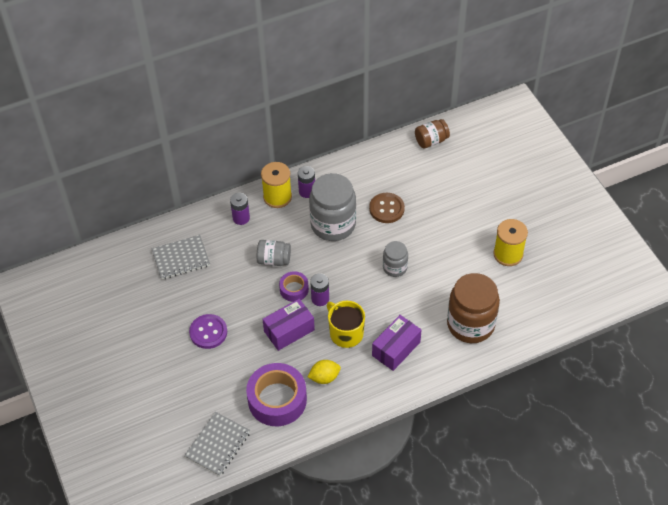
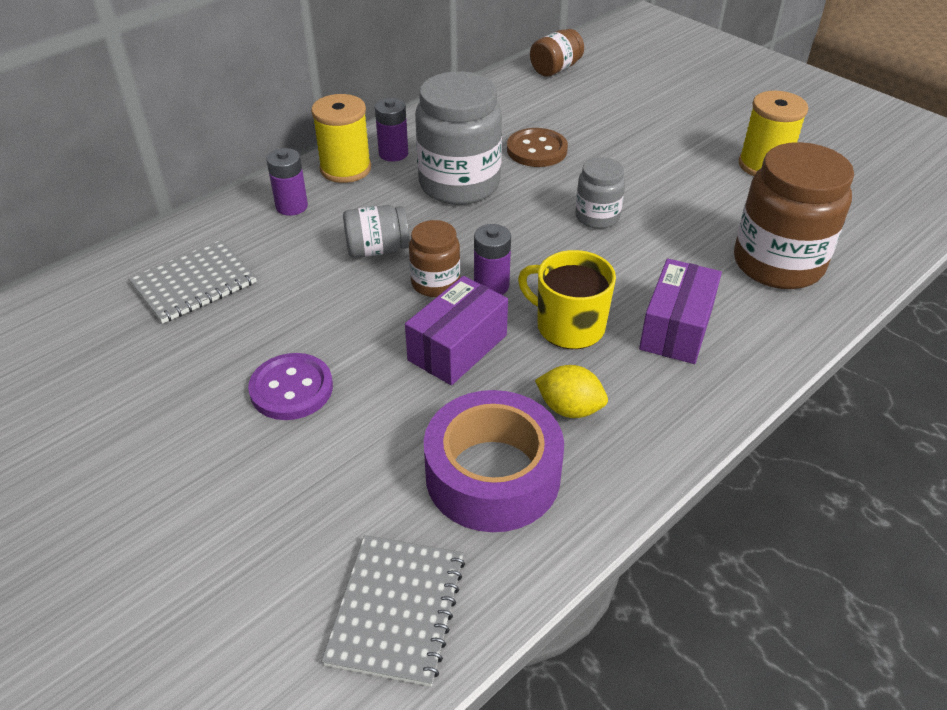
camera: 20 degrees left, 10 degrees down
(294, 289) = (435, 283): purple tape -> brown jar
(324, 377) = (569, 408): yellow lemon -> yellow lemon turned 60 degrees clockwise

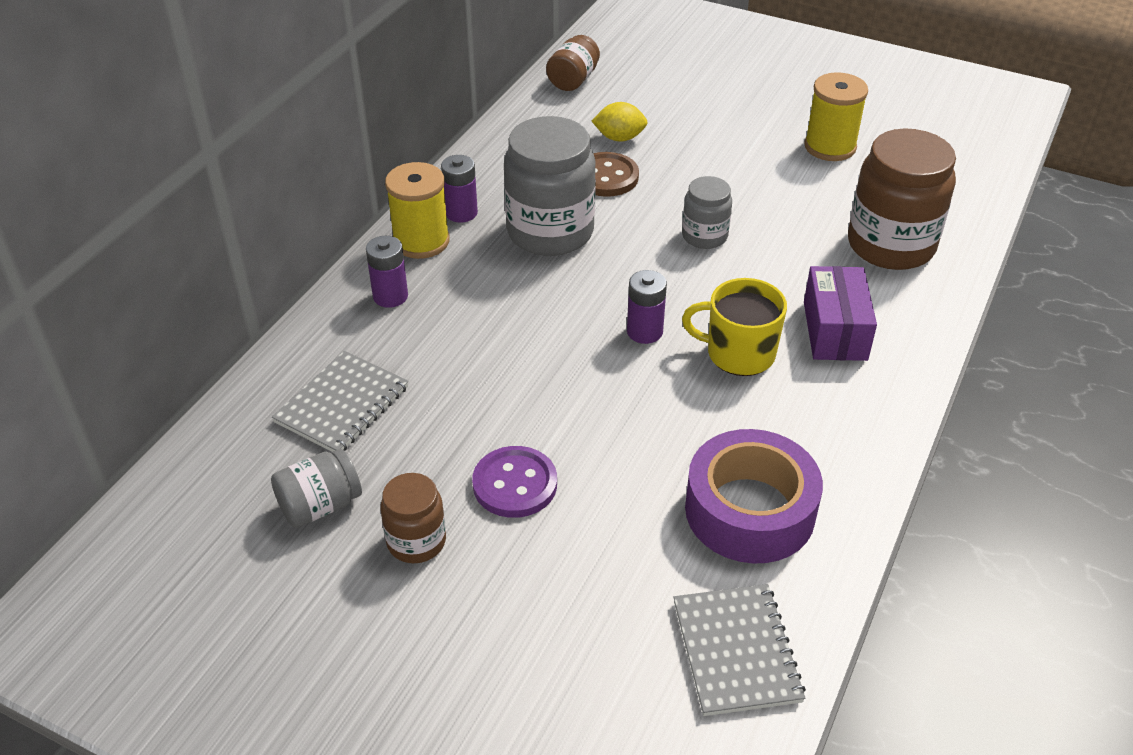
camera: 20 degrees left, 0 degrees up
(377, 250) = (510, 322): grey jar -> grey jar (320, 506)
(435, 283) = (589, 342): brown jar -> brown jar (416, 541)
(458, 347) = (649, 401): purple box -> none
(569, 408) = (782, 431): yellow lemon -> yellow lemon (619, 138)

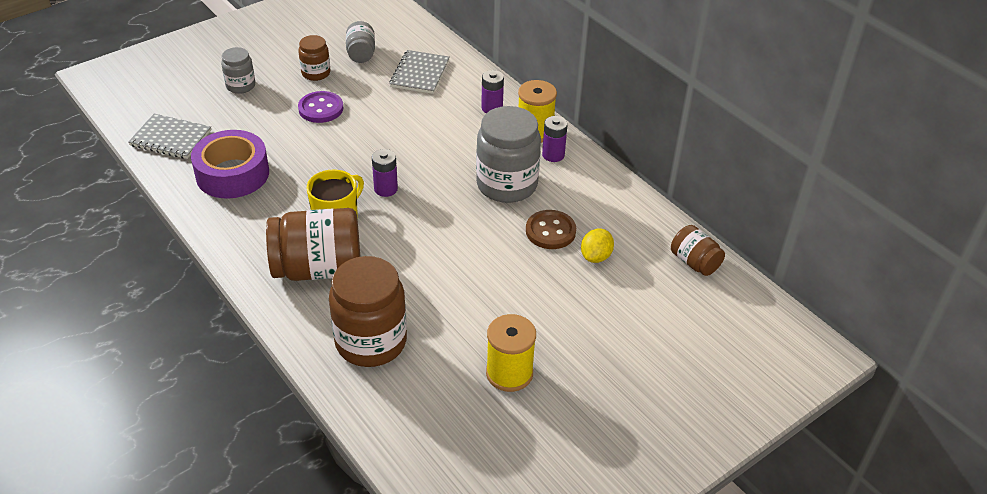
camera: 115 degrees right, 0 degrees up
(342, 405) = (420, 73): grey notebook -> grey notebook turned 45 degrees clockwise
(704, 236) = (452, 251): grey jar -> grey jar (240, 86)
(835, 330) = (318, 268): purple box -> brown jar

